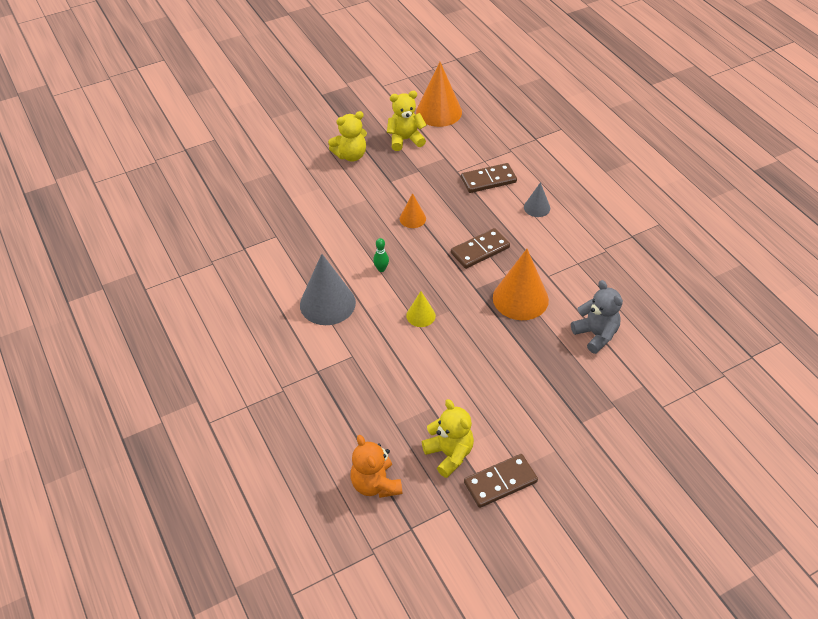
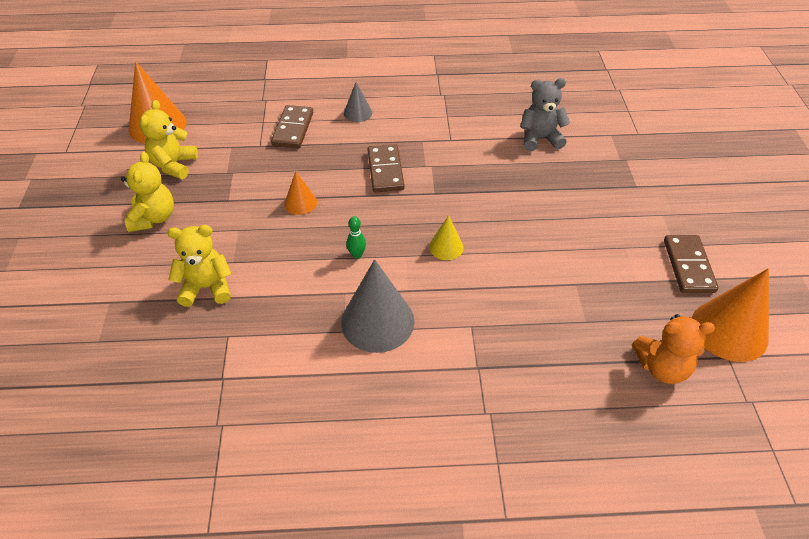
camera: 65 degrees left, 0 degrees up
(449, 454) = (642, 291): yellow teddy bear -> yellow teddy bear (207, 287)
(520, 298) = (468, 167): orange cone -> orange cone (729, 330)

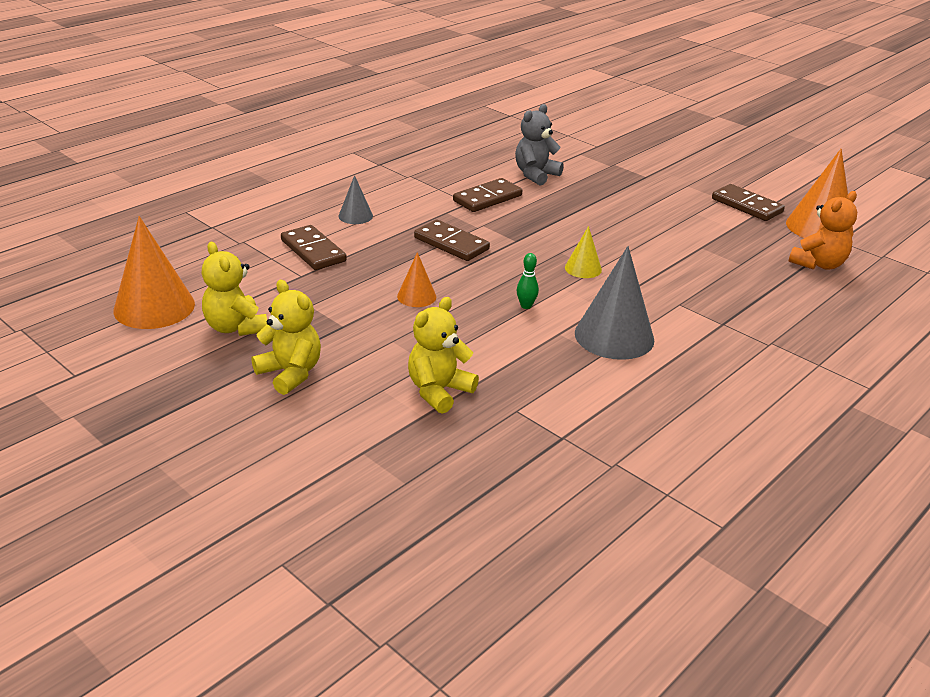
camera: 45 degrees left, 15 degrees down
(469, 143) = (487, 198): none -> brown domino

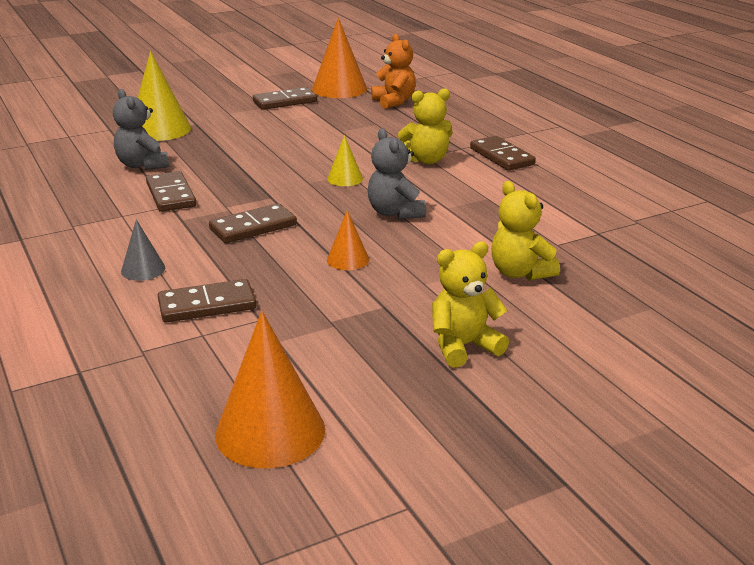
camera: 70 degrees left, 5 degrees down
(235, 327) = (353, 373): yellow teddy bear -> yellow teddy bear (426, 160)
(526, 306) = (395, 213): green bowling pin -> grey teddy bear
(614, 336) = (462, 187): grey cone -> none
(616, 165) = (160, 129): none -> yellow cone
(722, 353) = (501, 156): none -> brown domino

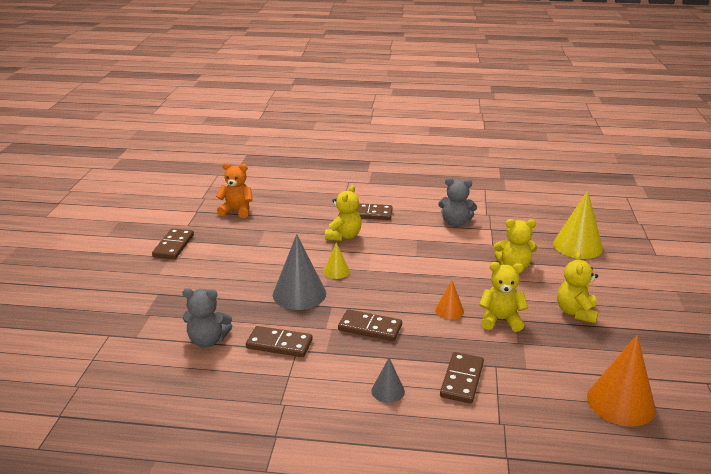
camera: 55 degrees left, 0 degrees up
(160, 129) = (147, 312): yellow cone -> yellow cone (577, 246)
(253, 227) = (370, 328): brown domino -> brown domino turned 75 degrees counterclockwise
(274, 176) = (299, 294): none -> grey cone
(339, 89) = (183, 219): orange cone -> none
(369, 297) = (500, 320): none -> yellow teddy bear
(395, 213) = (404, 273): grey teddy bear -> grey teddy bear (455, 223)

